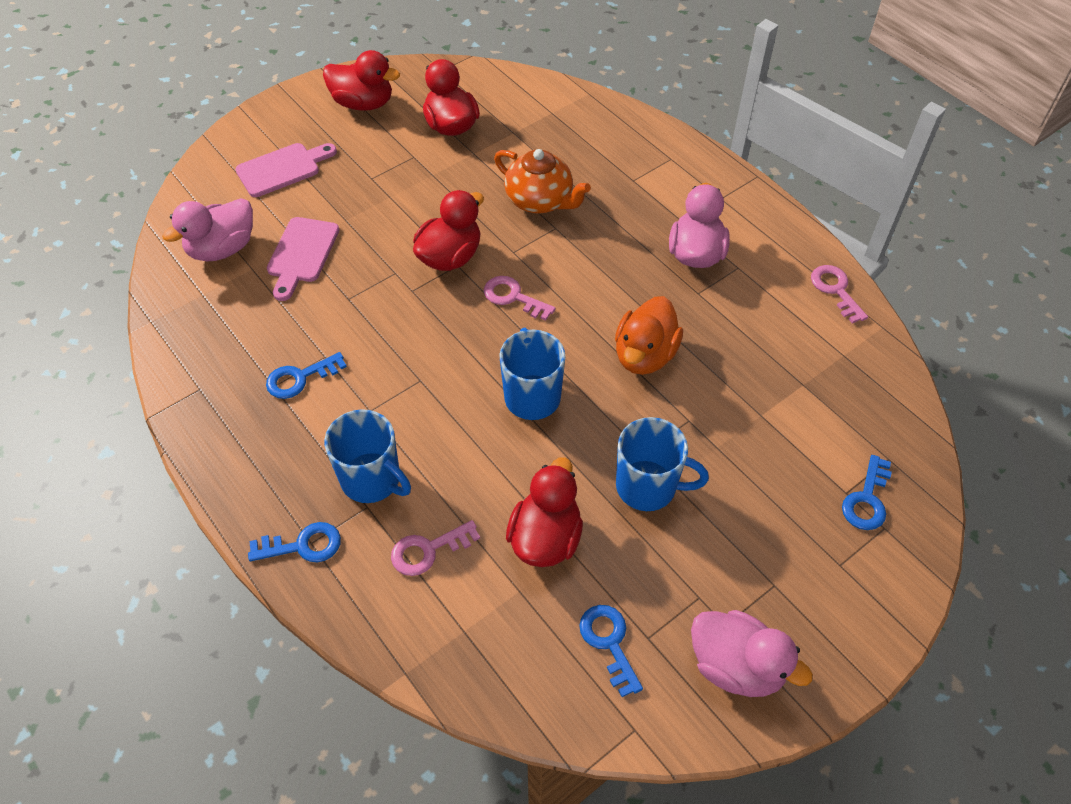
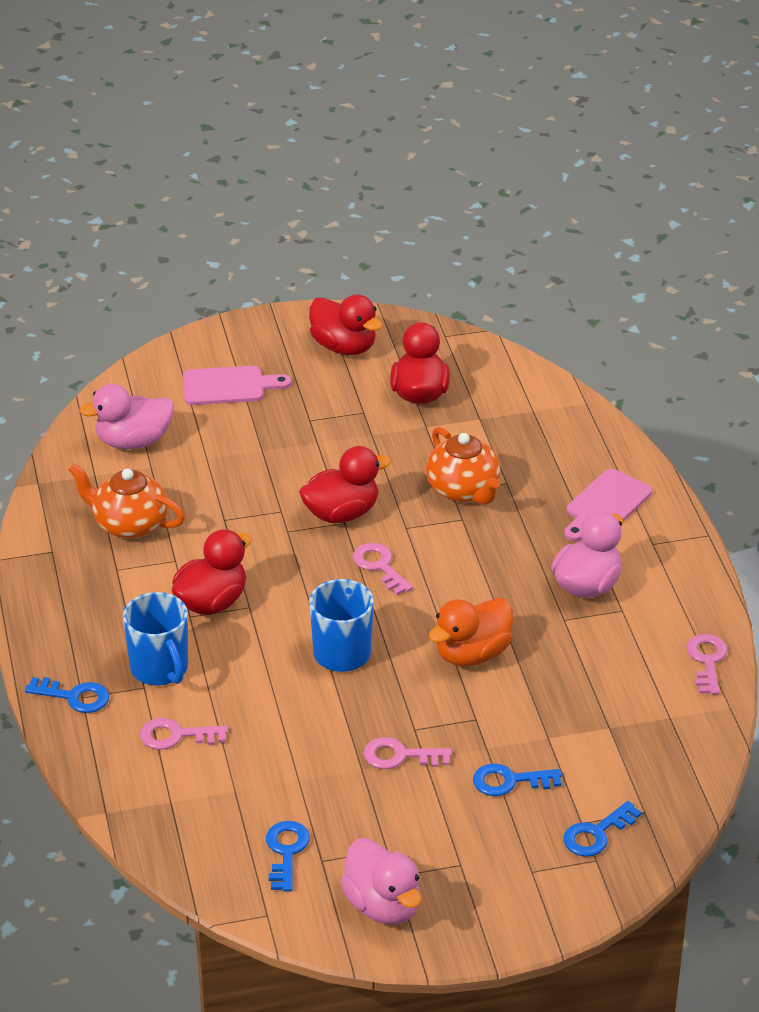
camera: 25 degrees right, 15 degrees down
(261, 334) = (129, 524): none -> orange teapot
(300, 378) = (143, 570): blue key -> blue key (509, 781)
(302, 254) = (203, 468): pink cutting board -> pink cutting board (606, 505)
(545, 538) = (282, 761): red duck -> red duck (212, 602)
(648, 487) = (400, 756): blue mug -> pink key

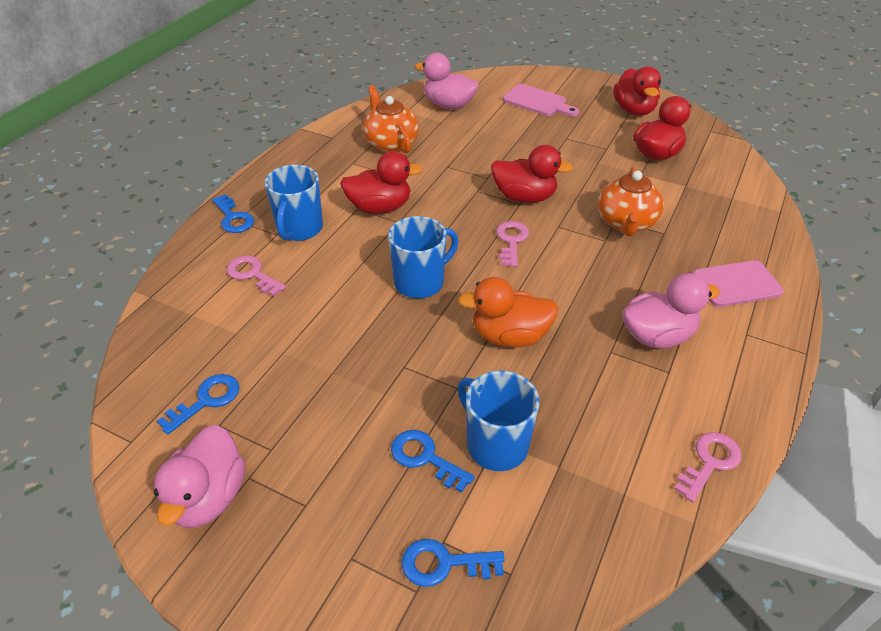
camera: 40 degrees right, 5 degrees up
(400, 756) = (369, 380): pink key -> none
(549, 741) = (495, 444): none -> blue mug

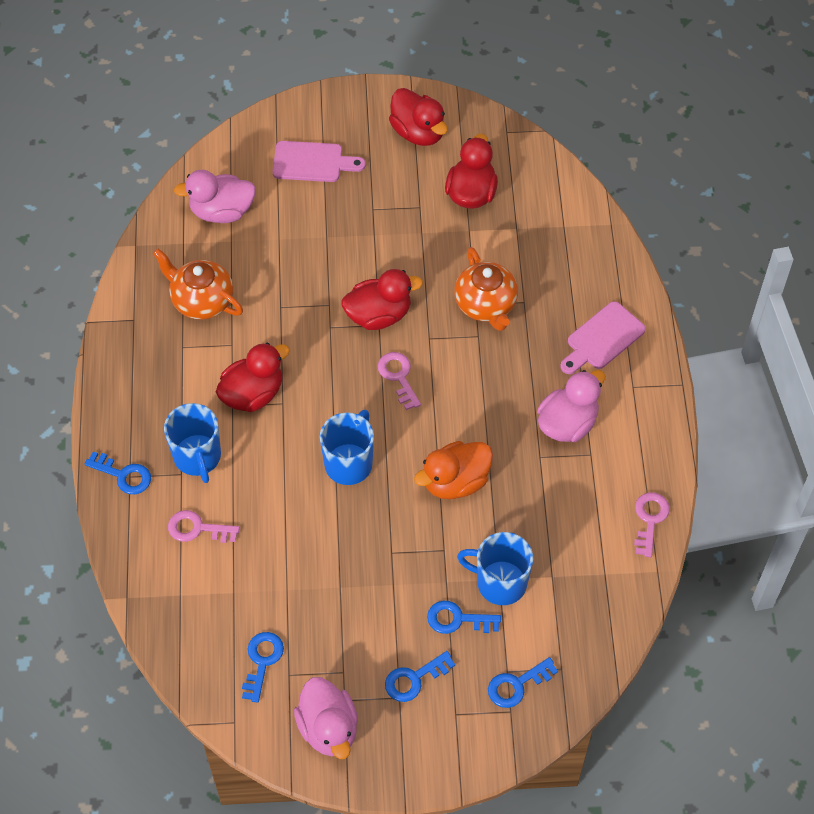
camera: 30 degrees left, 15 degrees up
(335, 494) = (414, 679): none -> blue key

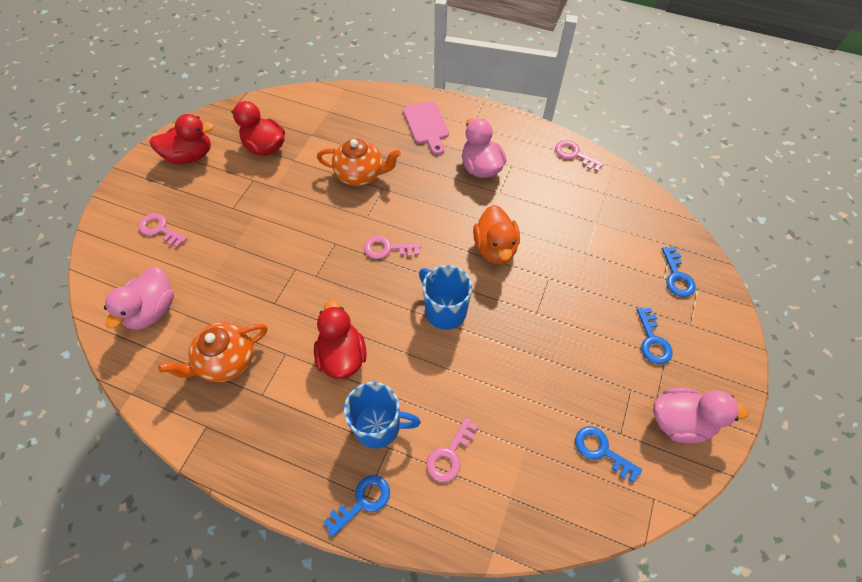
camera: 65 degrees left, 0 degrees up
(312, 162) = (160, 229): pink cutting board -> pink key
(379, 315) = (326, 240): red duck -> none
(457, 619) = (610, 292): blue key -> none
(499, 582) = (590, 254): blue mug -> none

